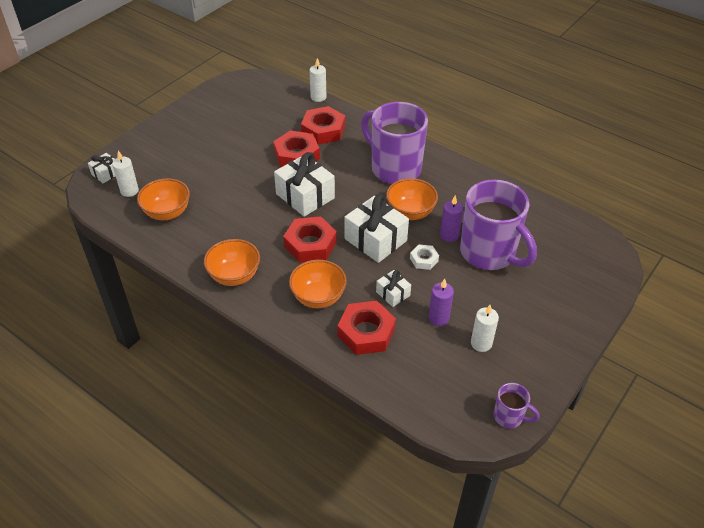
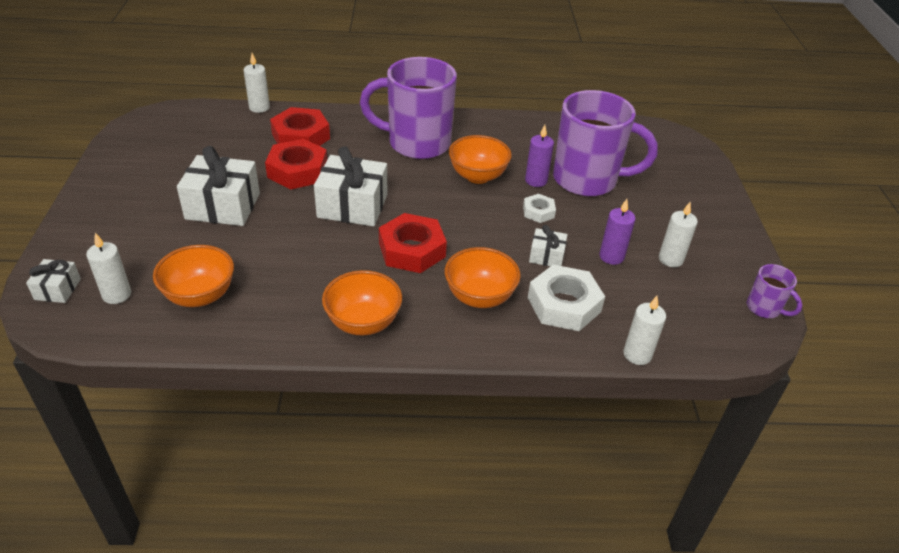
camera: 40 degrees left, 5 degrees down
(366, 332) = (564, 304): red nut -> white nut
(375, 240) = (473, 215): white gift -> white gift (223, 206)
(376, 391) = (637, 354): none -> white candle
(509, 417) = (764, 308): purple mug -> purple mug turned 60 degrees clockwise

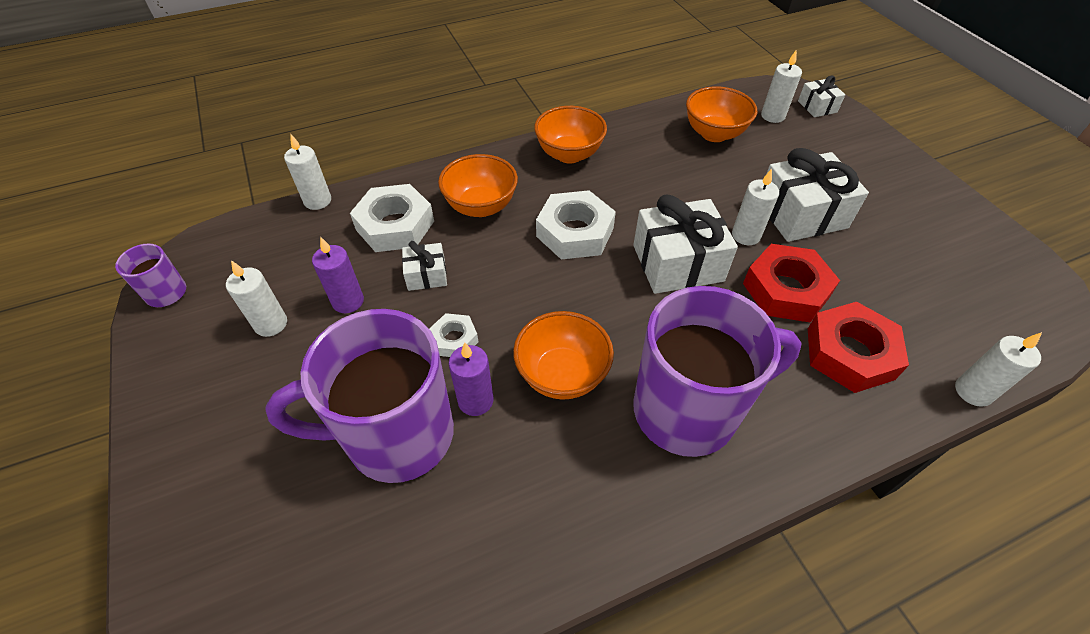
camera: 160 degrees right, 10 degrees up
(283, 206) = (746, 235): none -> white candle
(412, 250) = (575, 232): red nut -> white nut

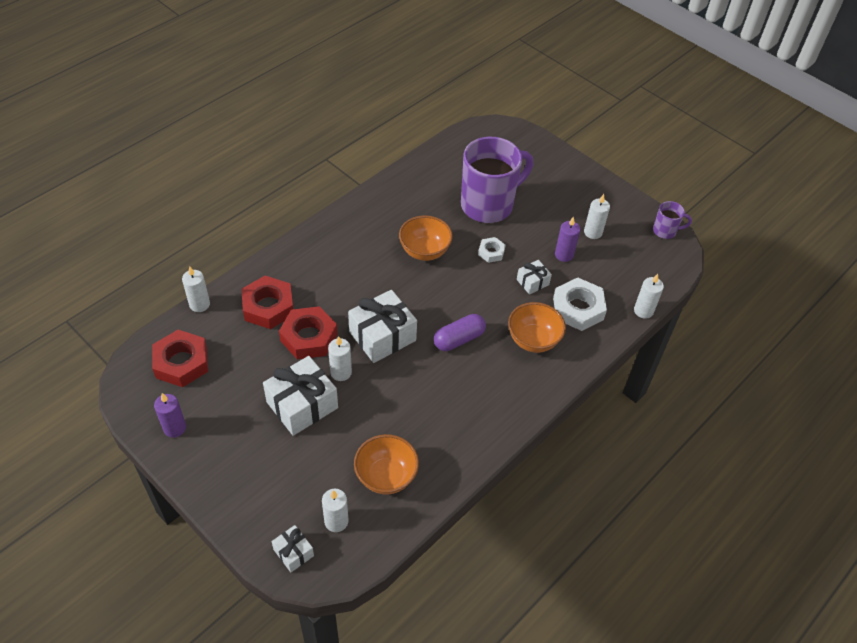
camera: 155 degrees right, 0 degrees up
(475, 401) = (461, 228): purple candle -> purple candle (174, 428)
(569, 154) = (497, 410): orange bowl -> none
(575, 232) = (459, 339): white nut -> purple capsule
(688, 410) = (353, 253): purple mug -> none
(980, 305) = (181, 363): none -> red nut

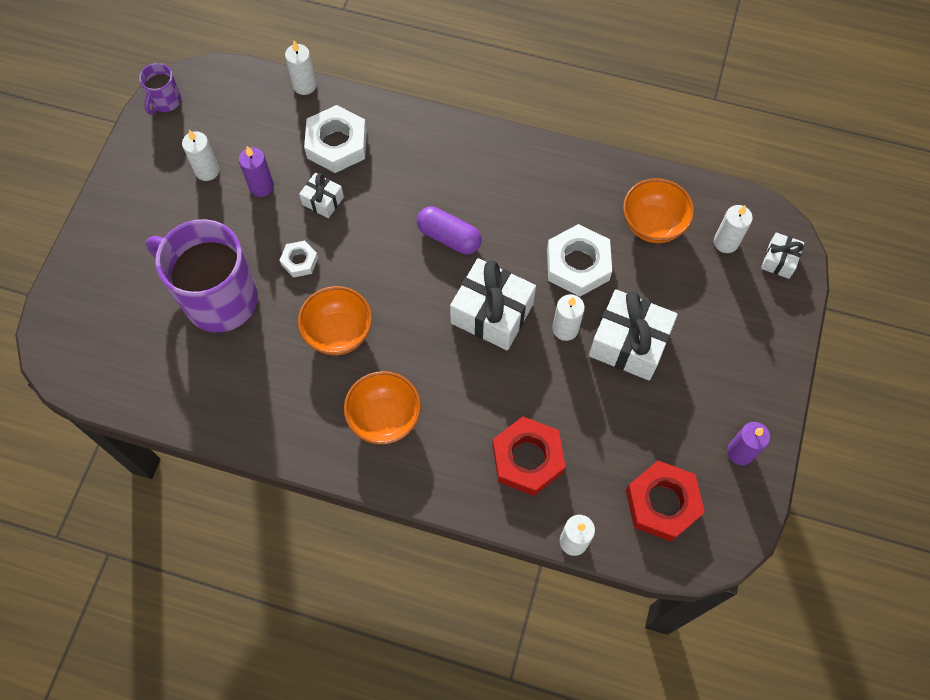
camera: 115 degrees left, 15 degrees up
(309, 337) = (541, 388): red nut -> none
(385, 406) = (577, 265): none -> white nut
(533, 340) = (406, 168): orange bowl -> orange bowl (384, 418)
(665, 231) = (165, 101): purple mug -> purple mug turned 135 degrees counterclockwise

